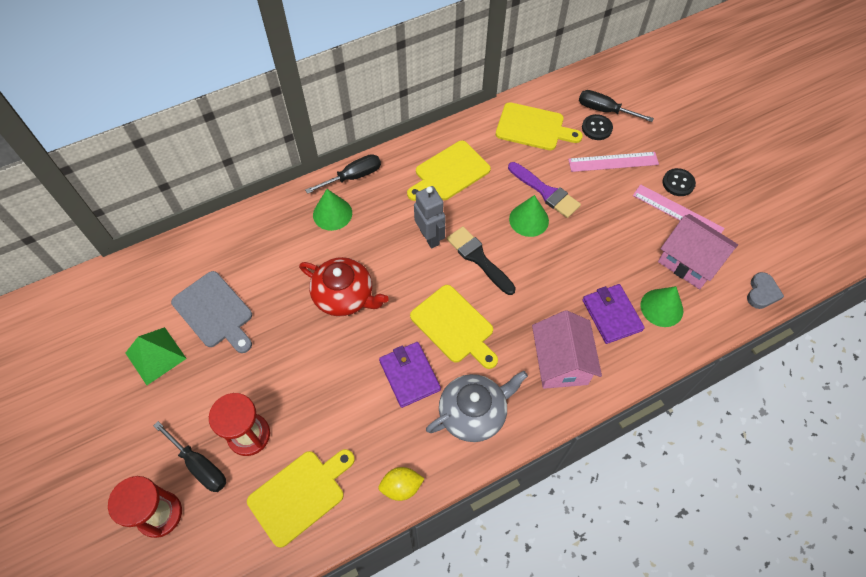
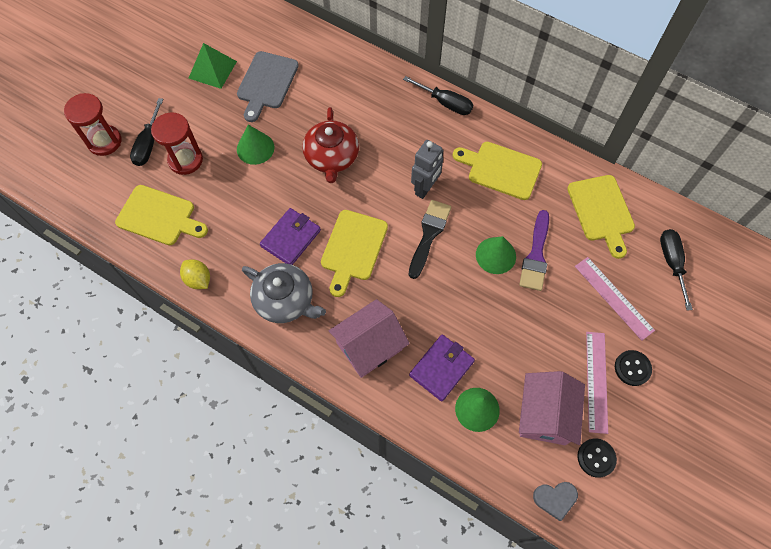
camera: 60 degrees right, 5 degrees up
(332, 214) = (400, 108): green cone -> green cone (255, 148)
(596, 128) = (643, 266): black button -> black button (596, 458)

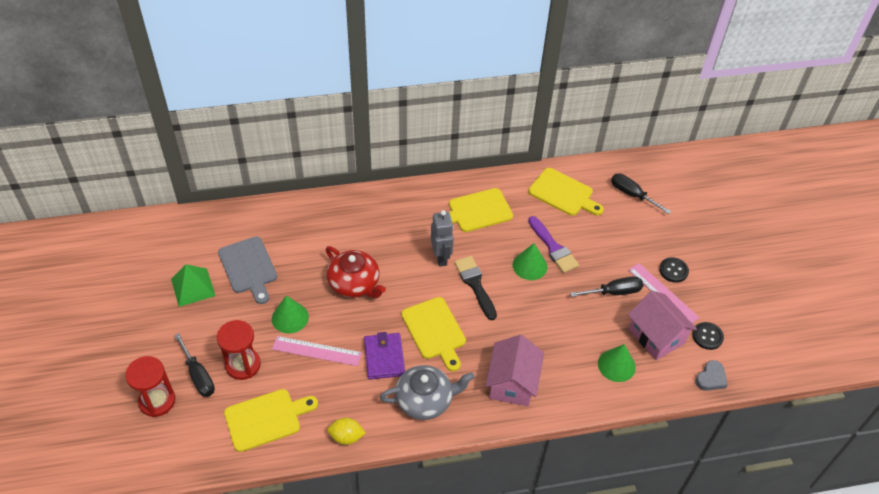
camera: 45 degrees left, 15 degrees down
(441, 368) = (570, 359): purple wallet -> none
(445, 103) = (396, 194): black screwdriver -> black screwdriver (614, 292)
(613, 298) = (622, 239): pink ruler -> pink ruler (317, 351)

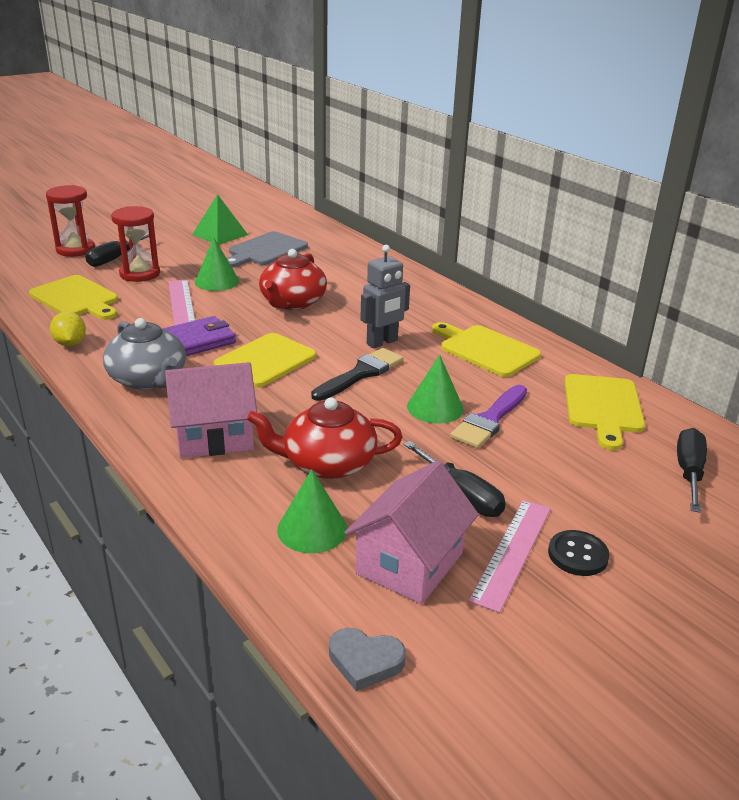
camera: 65 degrees right, 20 degrees down
(563, 337) = (327, 463): none -> red teapot
(707, 336) = (464, 634): black button -> none

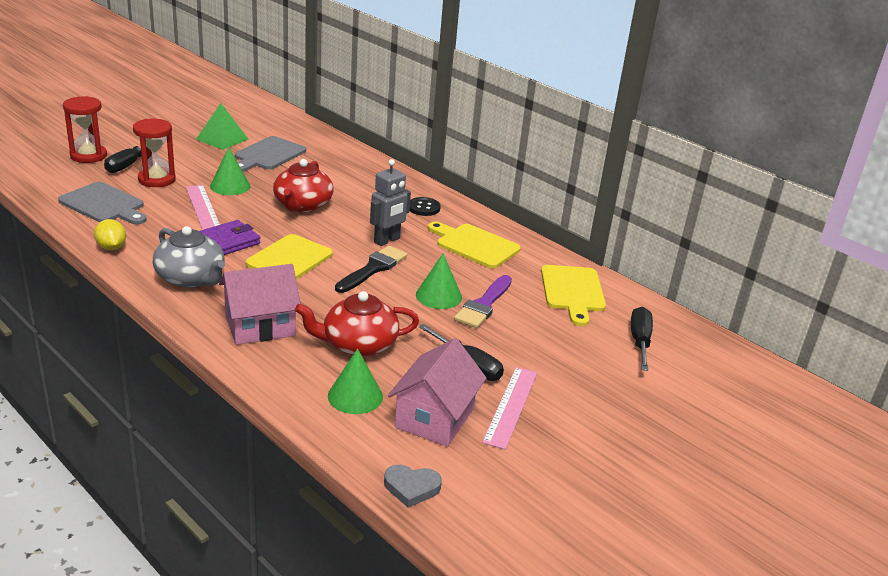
camera: 10 degrees left, 0 degrees up
(76, 298) = (104, 204): yellow cutting board -> grey cutting board
(578, 555) = (559, 406): black button -> black button (423, 208)

